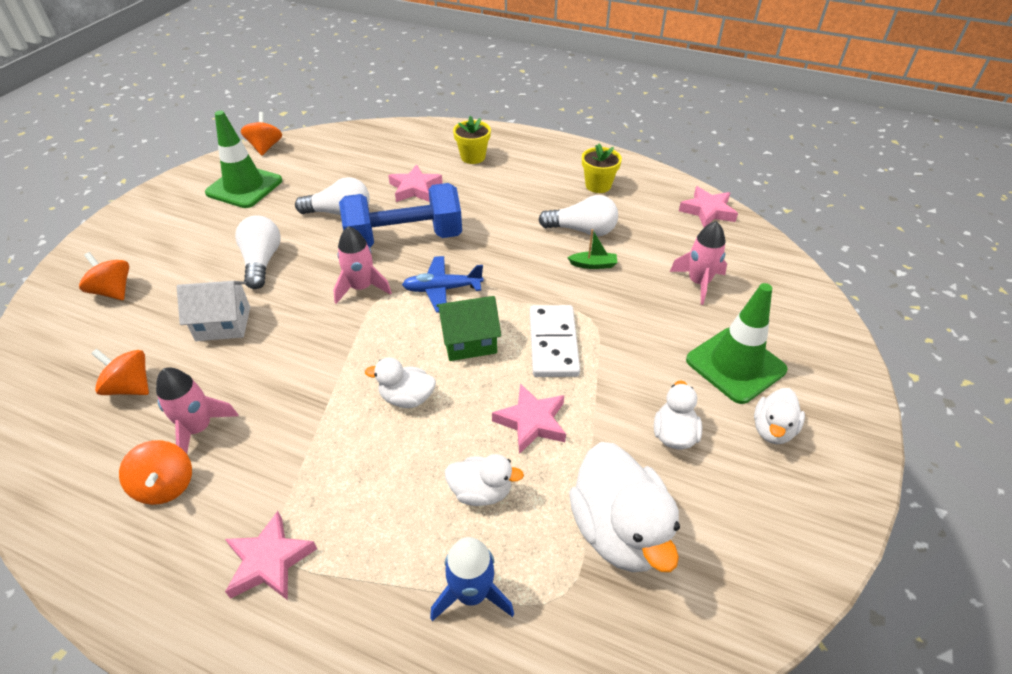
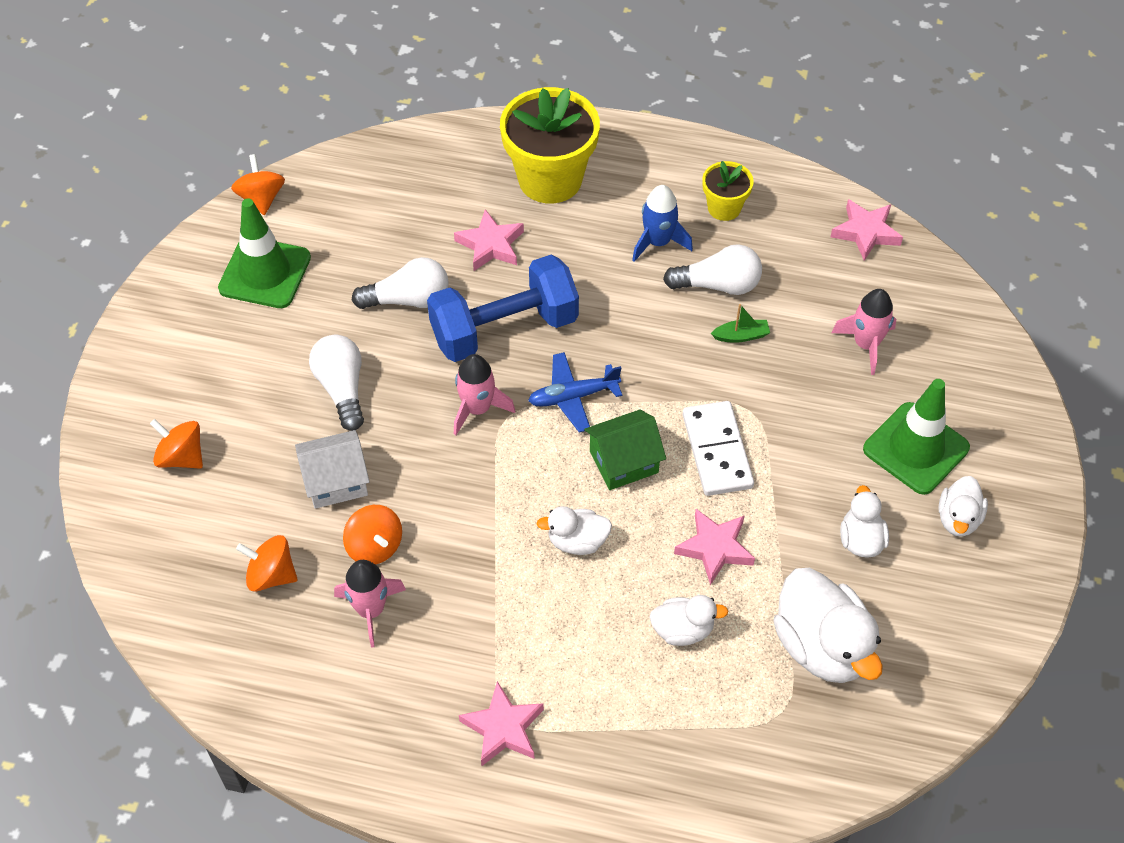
camera: 10 degrees left, 10 degrees up
(166, 485) = (367, 674): orange spinning top -> orange spinning top (374, 546)
(472, 594) = (700, 725): blue rocket -> blue rocket (658, 242)
(473, 157) = (550, 179): yellow flower pot -> yellow flower pot, size x1.95

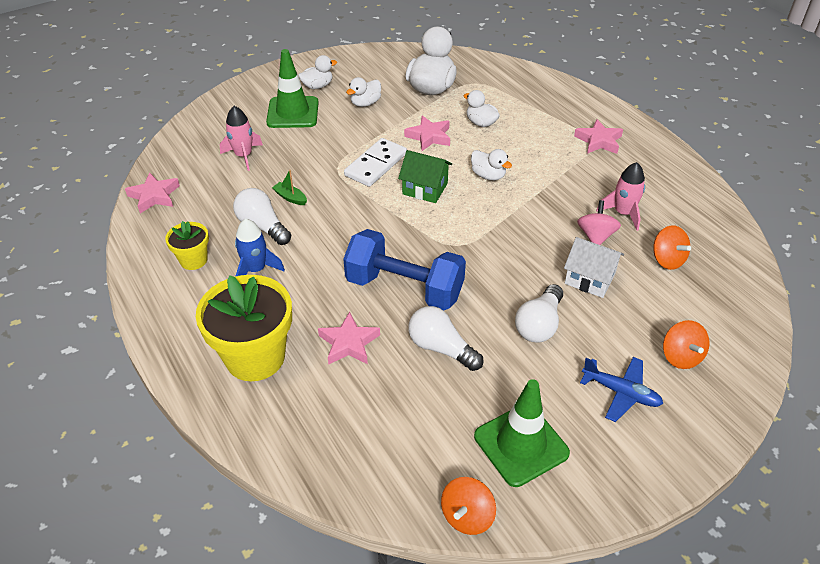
camera: 135 degrees left, 10 degrees down
(374, 546) = (595, 236): orange spinning top -> pink spinning top
(477, 408) = (470, 259): pink rocket -> none
(573, 397) = (412, 230): blue plane -> blue plane (621, 392)

